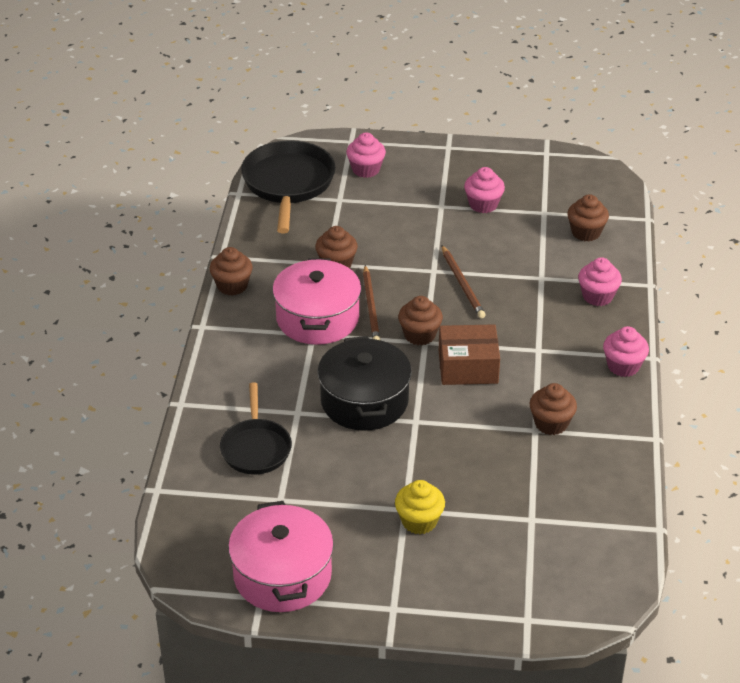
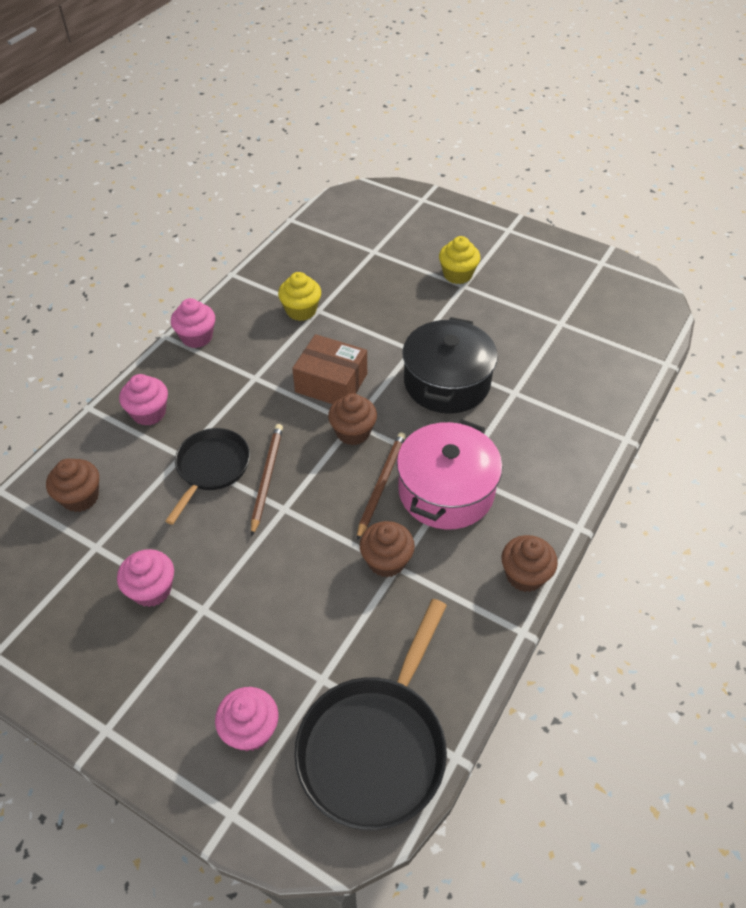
camera: 155 degrees left, 10 degrees up
(256, 447) = (565, 372): black pan -> black pan (211, 468)
(282, 575) = (579, 271): pink pot -> none
(551, 423) = (301, 310): brown cupcake -> yellow cupcake

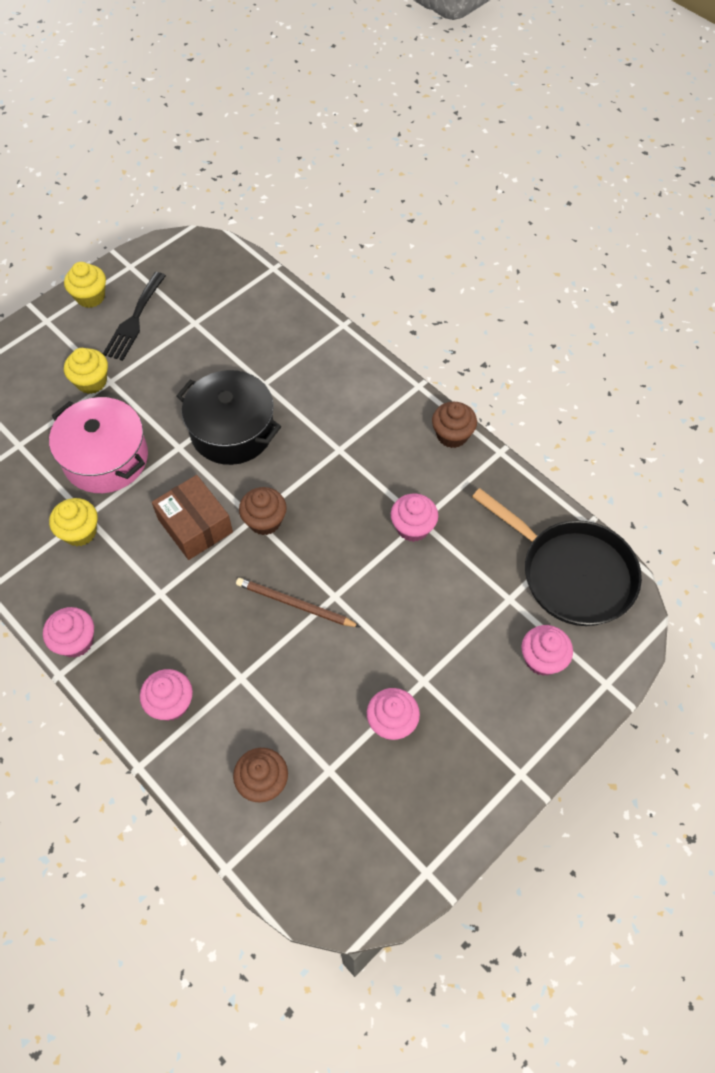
camera: 75 degrees left, 10 degrees up
(211, 468) = (267, 652): black pan -> none
(331, 383) = (195, 525): brown box -> brown box turned 75 degrees counterclockwise
(381, 484) = (332, 512): brown pencil -> none
(386, 561) = (413, 527): brown cupcake -> pink cupcake
(446, 491) = (355, 465): pink pot -> pink pot (106, 458)
(540, 282) = (134, 320): none -> black fork
(550, 248) = (90, 297): none -> yellow cupcake

